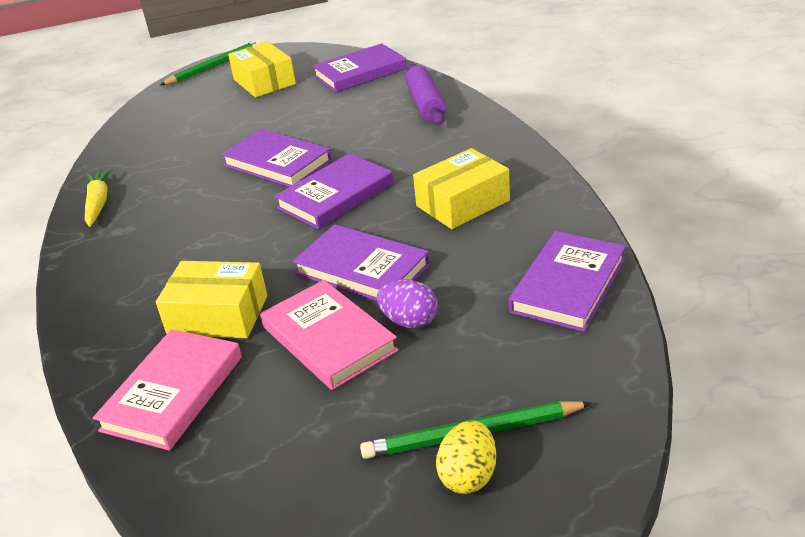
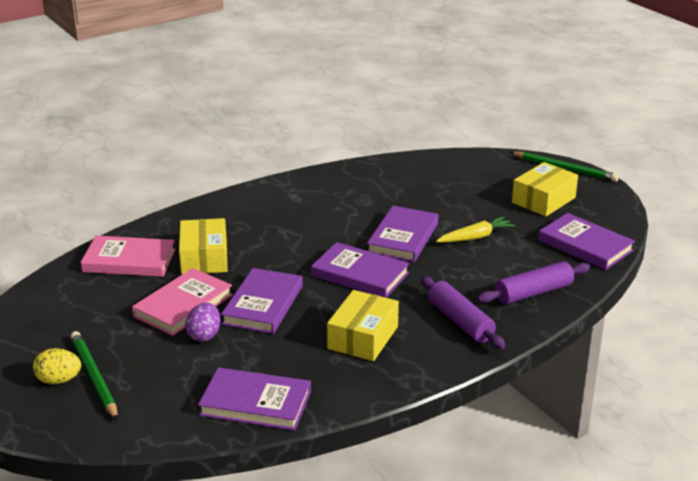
camera: 70 degrees right, 5 degrees down
(98, 203) = (326, 178): yellow carrot -> yellow carrot (475, 237)
(457, 145) = (460, 321): none -> purple rolling pin
(463, 203) = (363, 337): yellow box -> yellow box turned 75 degrees clockwise

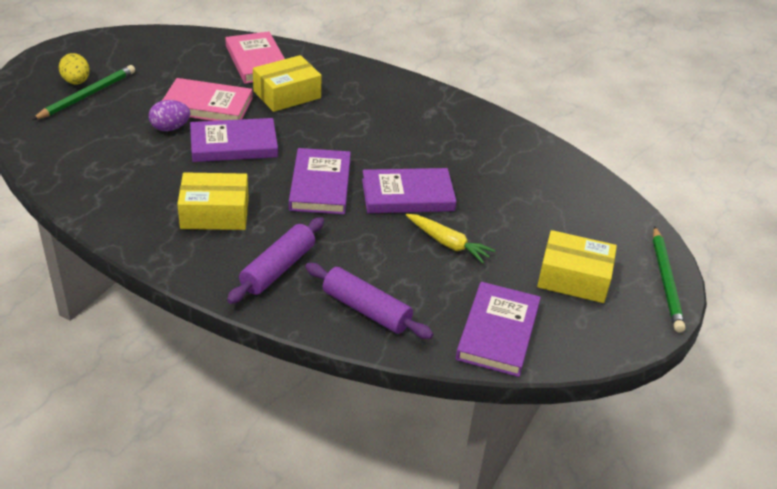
camera: 60 degrees right, 10 degrees up
(255, 403) = (86, 180): purple book -> none

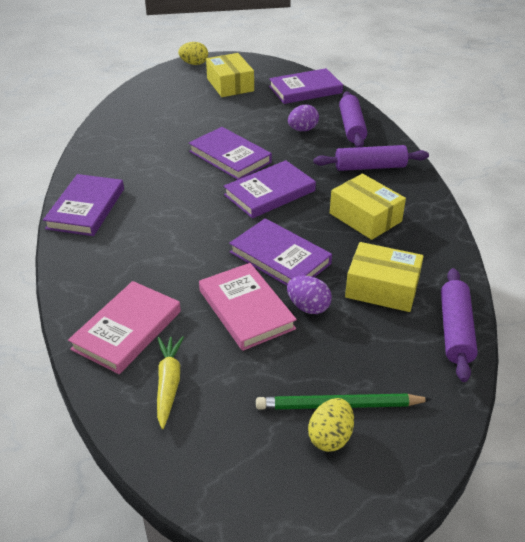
camera: 125 degrees left, 0 degrees up
(51, 170) = (455, 330): none -> purple rolling pin
(287, 94) = (168, 274): yellow box -> yellow box (382, 288)
(404, 269) = (302, 130): none -> purple egg
(416, 96) = (86, 208): none -> purple book
(448, 243) = (257, 126): yellow carrot -> yellow carrot (168, 383)
(666, 281) = (194, 64): green pencil -> yellow egg

